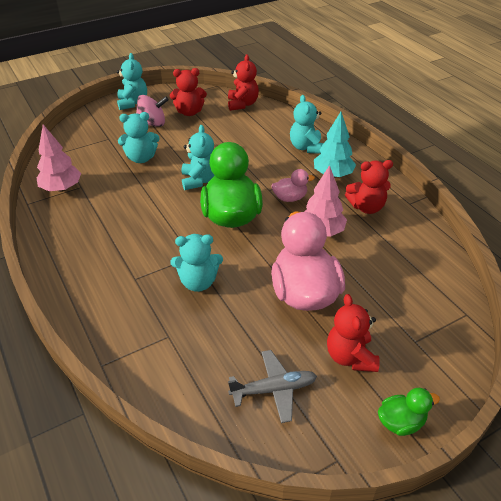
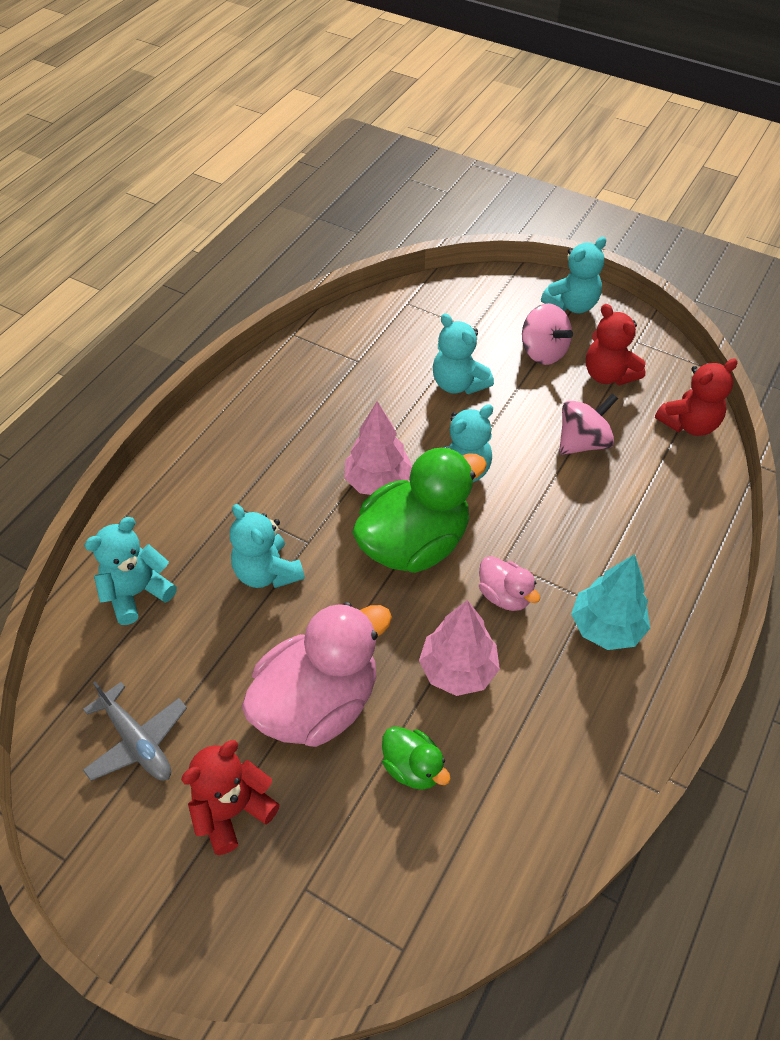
camera: 60 degrees right, 10 degrees up
(61, 188) = (341, 346): pink tree -> pink tree (378, 482)
(222, 136) = (583, 442): none -> pink spinning top
(306, 147) = (648, 560): turquoise teddy bear -> turquoise teddy bear (137, 592)
(366, 207) = (560, 709): red teddy bear -> none
(401, 422) = (152, 918): green duck -> green duck (413, 767)

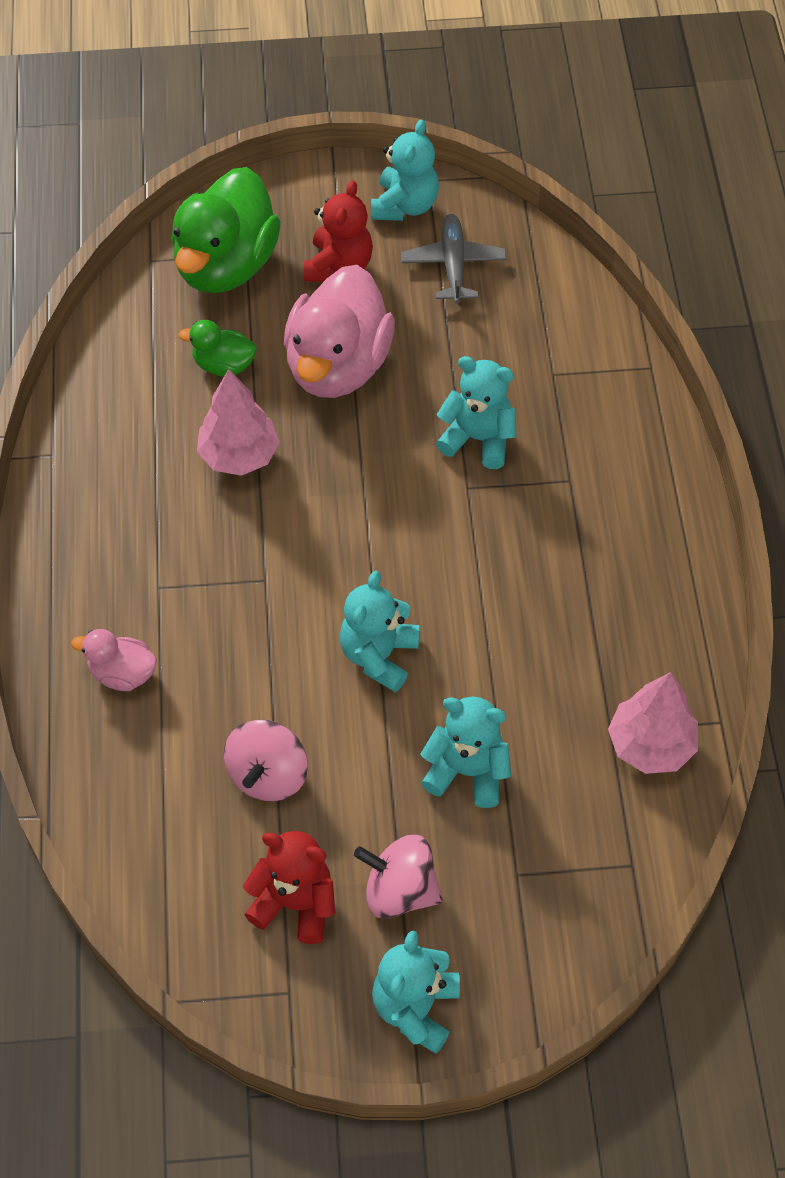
camera: 145 degrees right, 5 degrees up
(137, 592) = (572, 358): turquoise teddy bear -> turquoise teddy bear (404, 206)
(137, 741) = (453, 265): grey plane -> grey plane turned 75 degrees clockwise
(378, 482) = (453, 588): pink tree -> pink tree (650, 745)
(414, 544) = (365, 545): green duck -> green duck (226, 265)
(504, 595) = (241, 545): pink duck -> pink duck (122, 673)
(606, 627) = (126, 570): turquoise tree -> none
(689, 424) = (155, 883): red teddy bear -> none

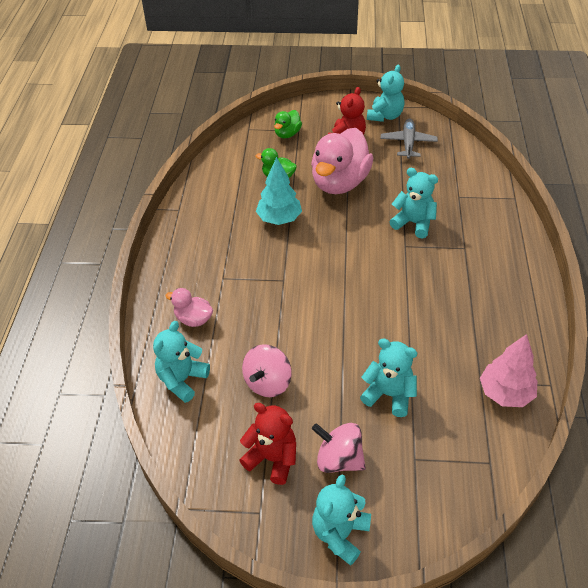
camera: 10 degrees right, 10 degrees down
(226, 265) = (287, 134): green duck -> green duck, size x0.48
(239, 456) = (279, 219): pink tree -> turquoise tree
(379, 655) = (343, 325): turquoise teddy bear -> turquoise teddy bear (182, 380)

